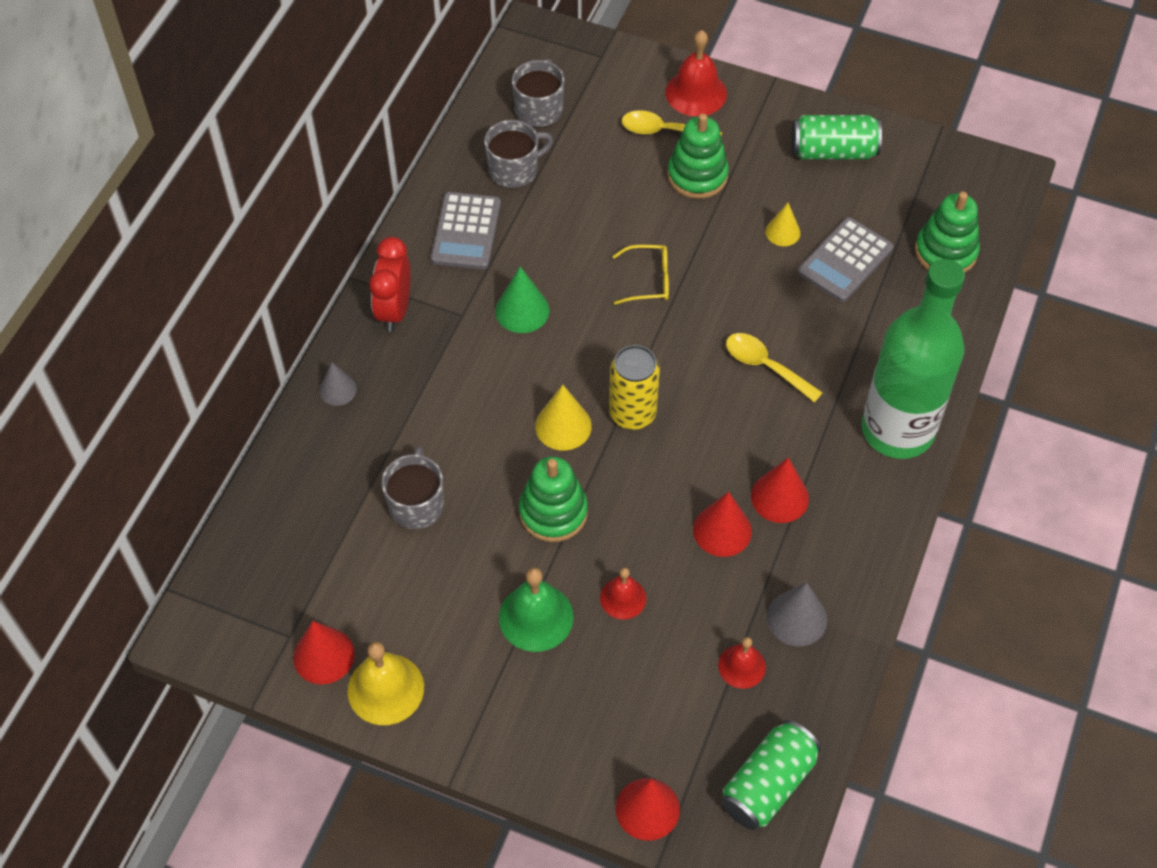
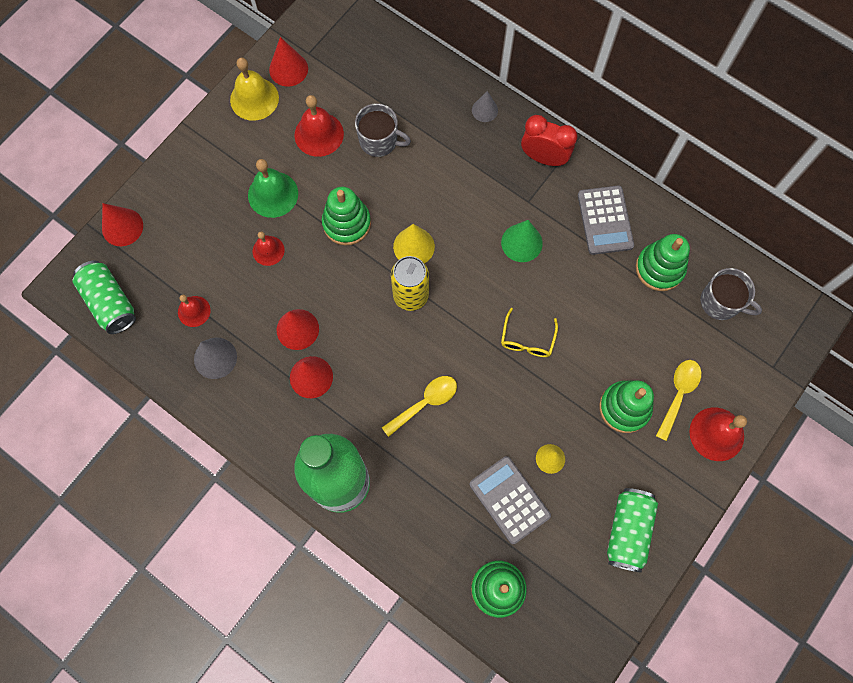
camera: 105 degrees right, 15 degrees up
(424, 584) = (319, 134): none -> red bell
(466, 232) = (605, 220): grey calculator -> grey calculator turned 120 degrees counterclockwise
(514, 170) = (659, 268): grey mug -> green stacking toy

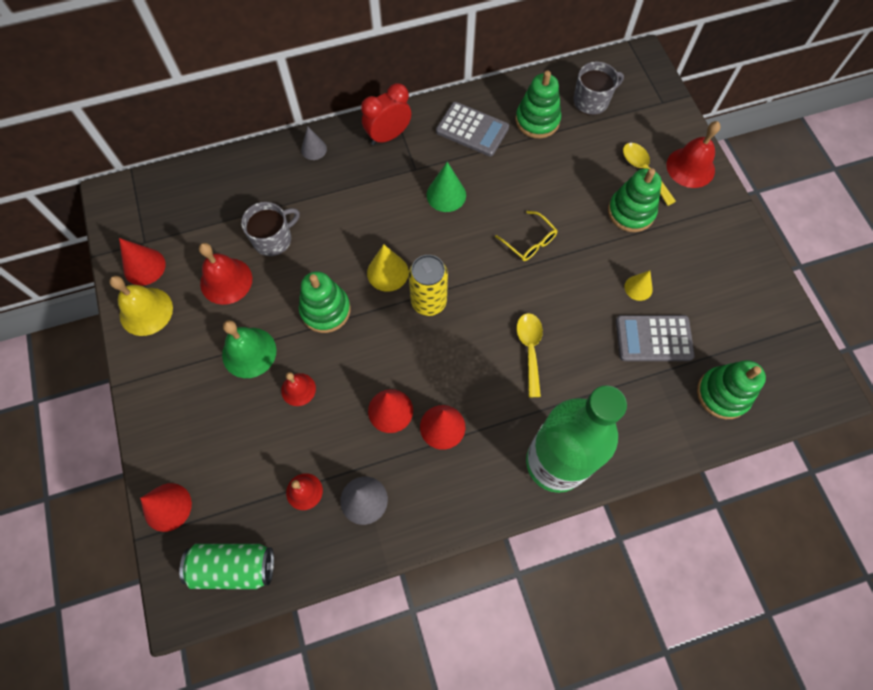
camera: 55 degrees left, 5 degrees down
(628, 531) = (730, 271): green can -> none

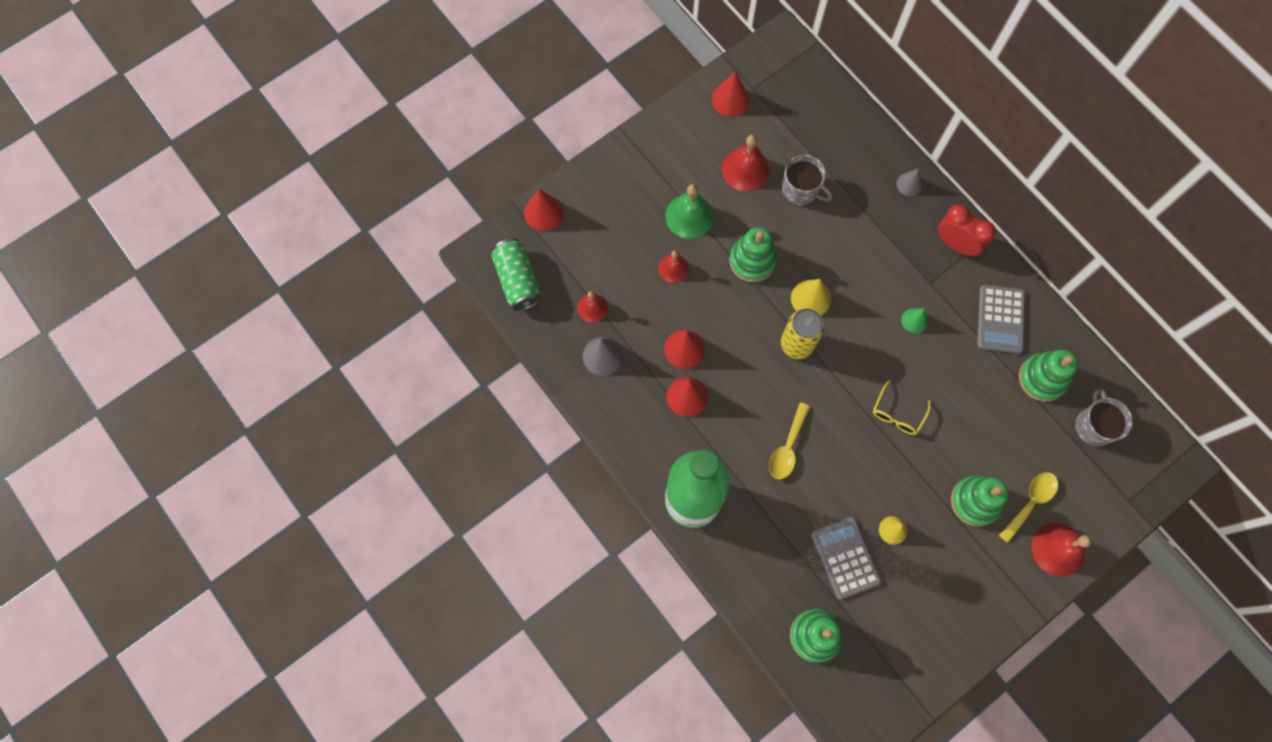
camera: 70 degrees right, 5 degrees up
(146, 311) = (692, 120): yellow bell -> none
(446, 195) = (914, 320): green cone -> green cone, size x0.67
(530, 349) = (787, 447): yellow spoon -> yellow spoon turned 135 degrees clockwise
(591, 101) = (1094, 426): grey mug -> grey mug turned 135 degrees counterclockwise

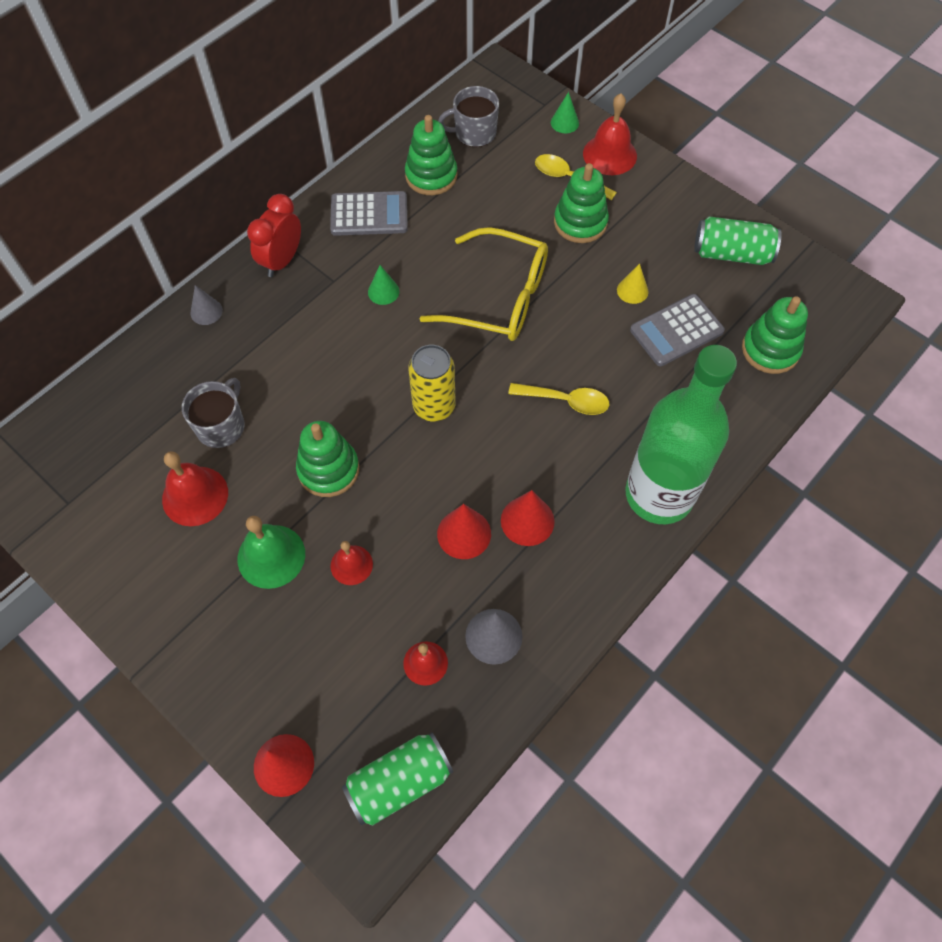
camera: 100 degrees left, 10 degrees down
(730, 99) = (86, 529): red cone -> none
(810, 298) = (371, 398): yellow cone -> none
(897, 414) = (499, 298): yellow glasses -> yellow glasses, size x2.04
(925, 633) = (731, 253): none -> green can
(1103, 515) = (564, 122): none -> green cone

